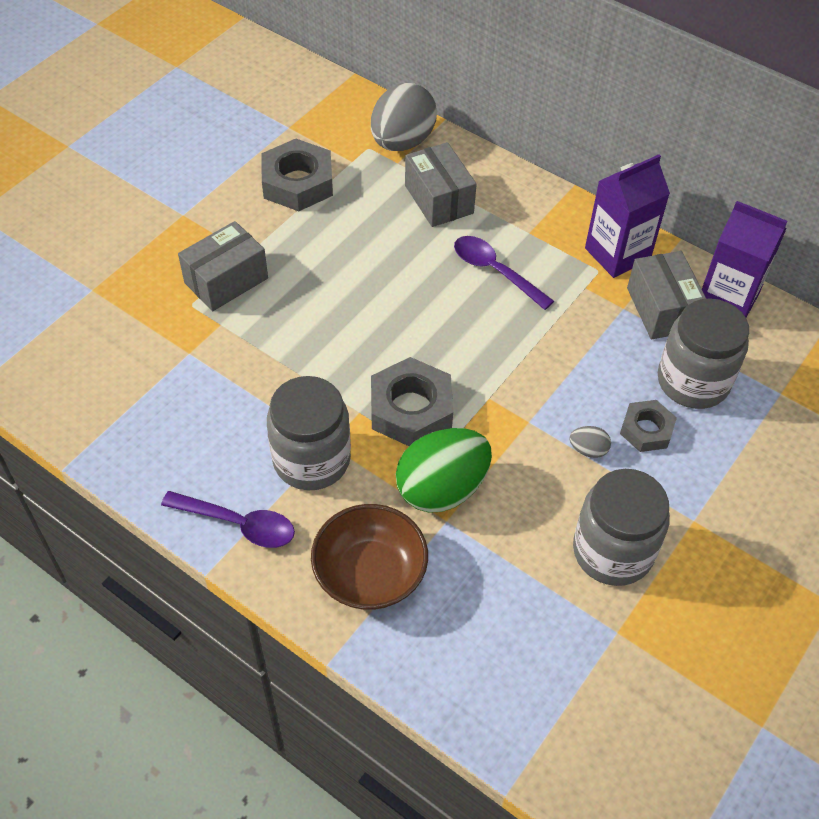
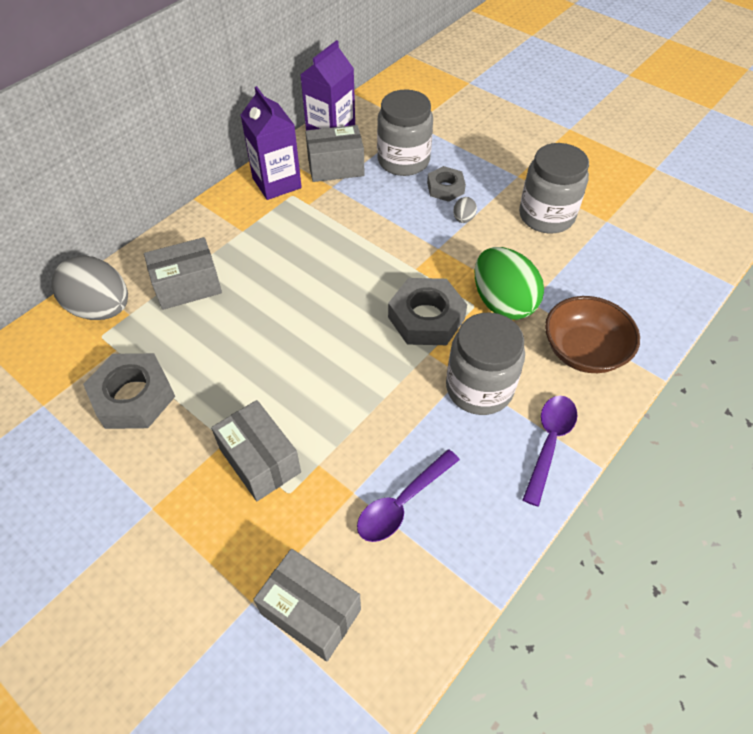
camera: 85 degrees left, 0 degrees up
(78, 329) = (311, 611): none -> grey box
(495, 271) = (283, 255): purple spoon -> purple spoon (402, 503)

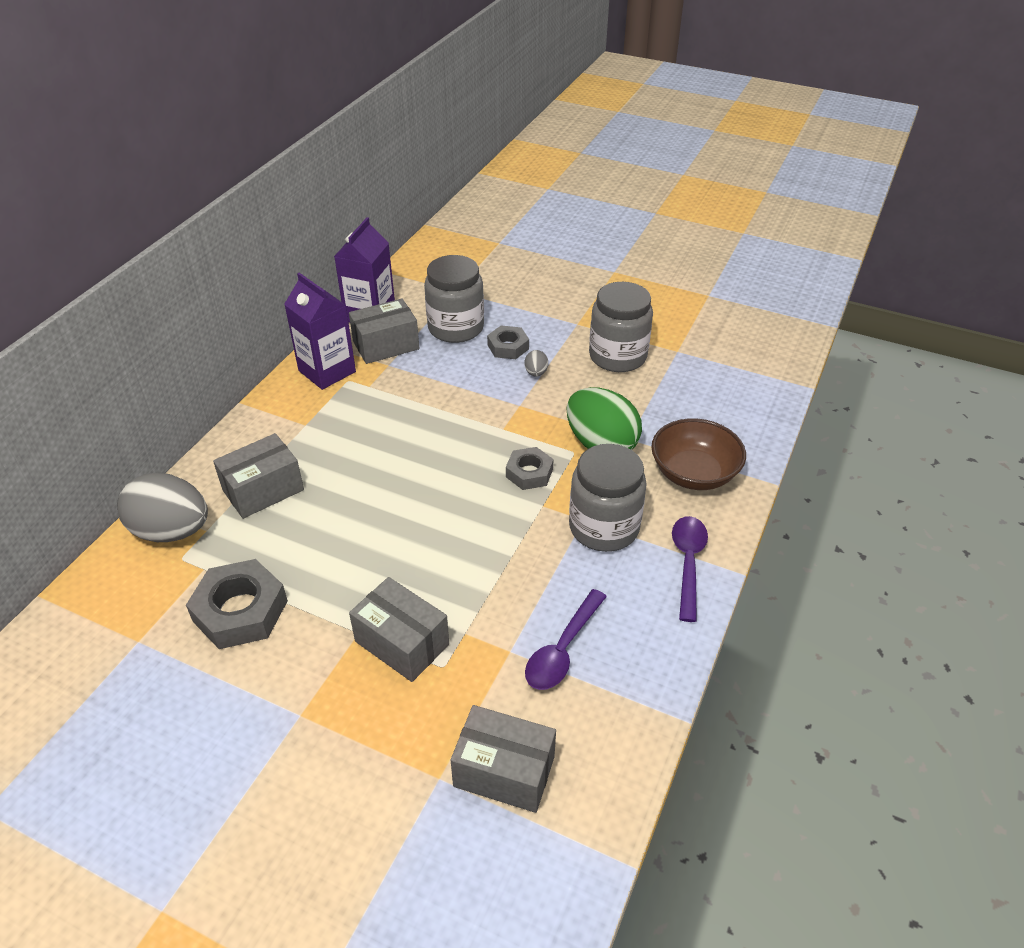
camera: 15 degrees left, 10 degrees down
(426, 318) = (529, 473): grey nut -> grey nut, size x0.60

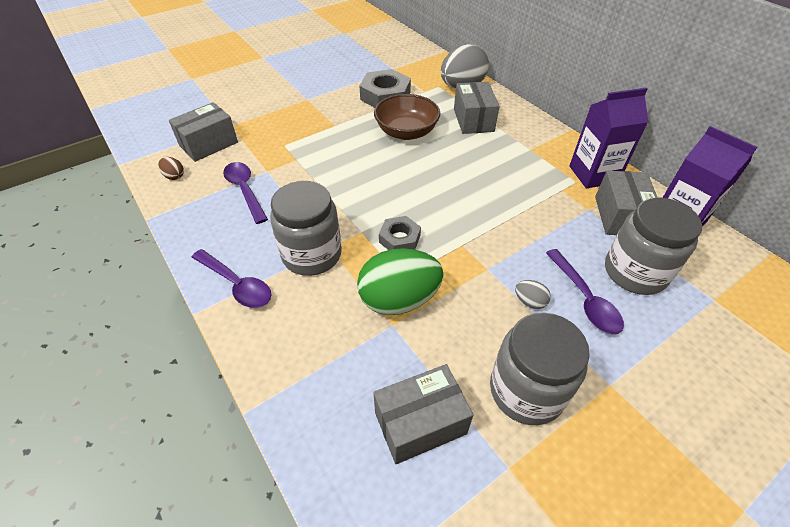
camera: 120 degrees right, 5 degrees up
(402, 643) = (313, 137): grey box -> grey box (420, 423)
(508, 347) = (584, 299): grey nut -> purple spoon
(600, 758) = (174, 176): none -> brown egg
(694, 473) = (313, 349): brown bowl -> brown bowl (406, 132)

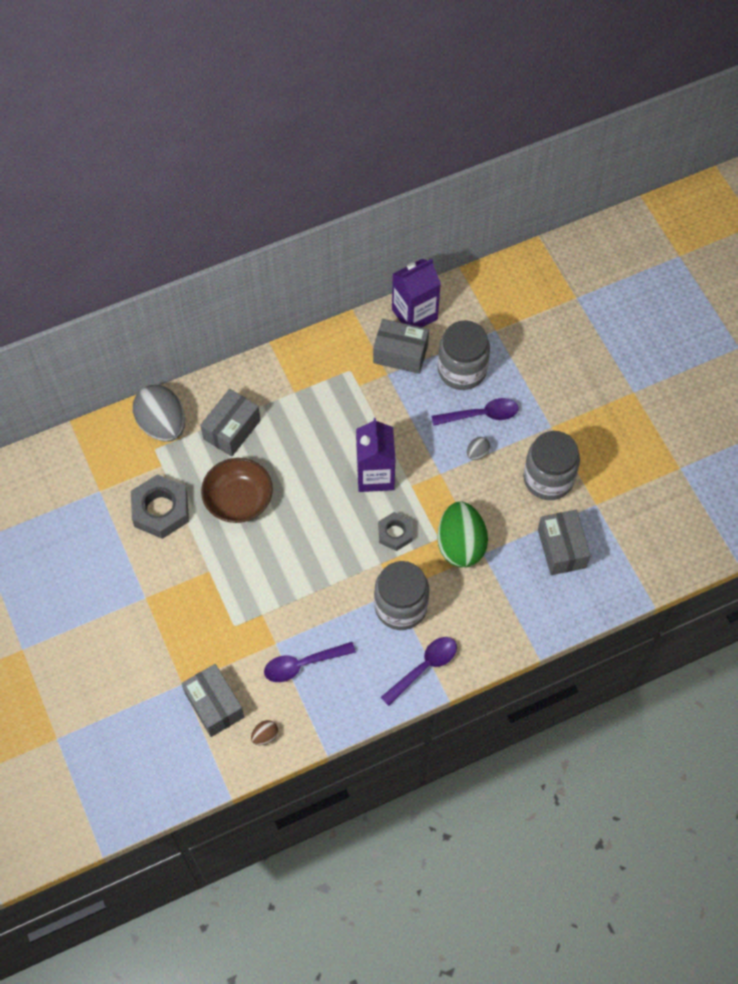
camera: 80 degrees left, 15 degrees up
(473, 120) = (232, 429): grey box -> grey box turned 60 degrees counterclockwise
(593, 174) = (343, 352): purple carton -> purple carton (375, 475)

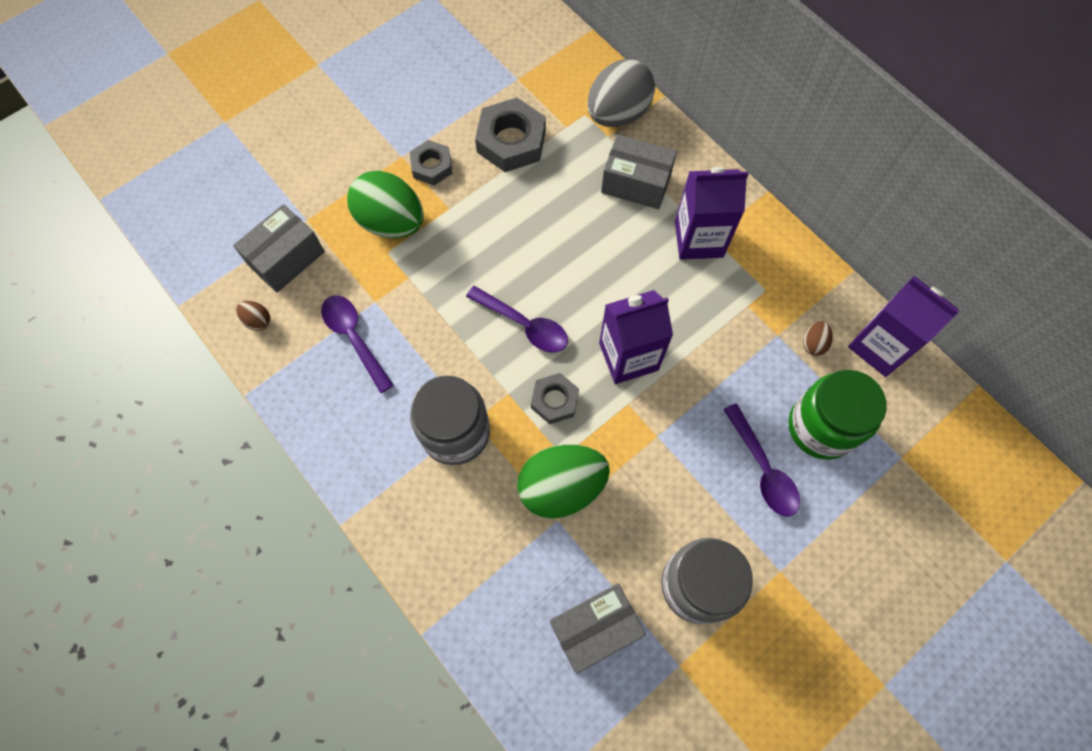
camera: 75 degrees right, 5 degrees up
(164, 576) = (432, 166): none -> grey nut
(207, 617) = (391, 222): none -> green egg
(238, 500) = (547, 214): brown bowl -> none
(294, 401) = (698, 239): none -> purple carton
(400, 354) = (813, 343): grey box -> brown egg
(424, 667) = (378, 482): purple spoon -> purple spoon (524, 325)
(462, 370) = (821, 427): grey jar -> green jar
(477, 453) = (703, 477): grey egg -> none

